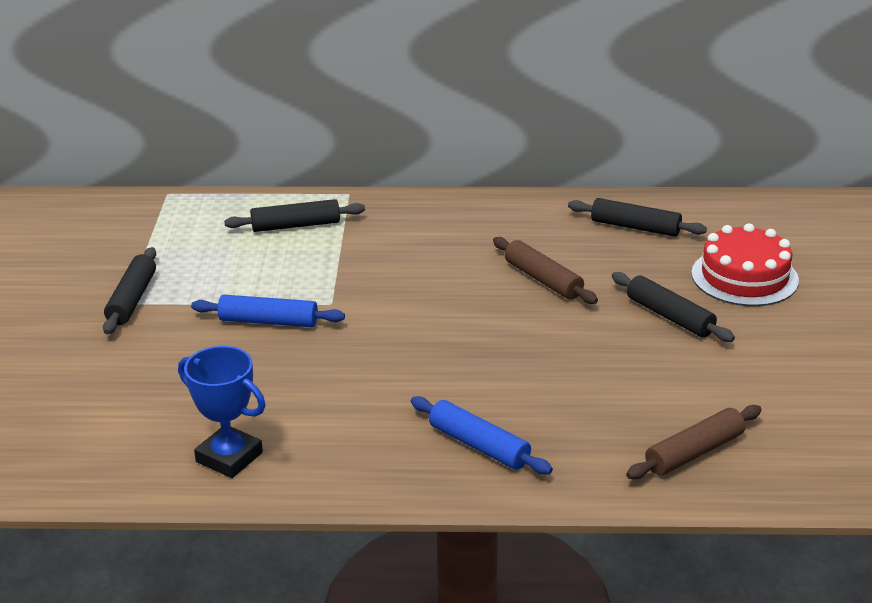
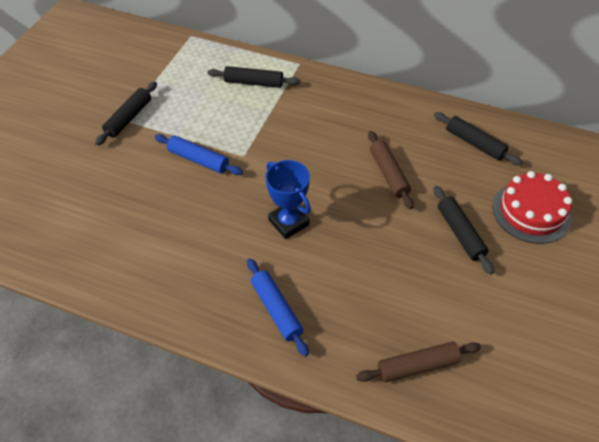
camera: 20 degrees right, 20 degrees up
(229, 457) = (121, 267): blue trophy -> blue trophy (288, 222)

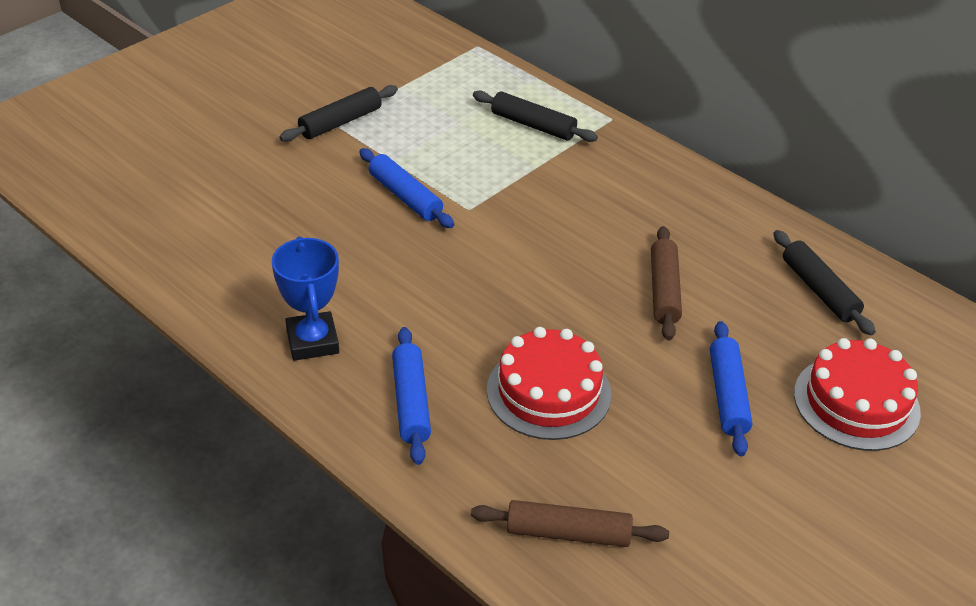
camera: 20 degrees right, 10 degrees down
(288, 222) = (486, 306): blue trophy -> blue trophy (312, 341)
(357, 270) = (548, 392): none -> red cake
(460, 233) = (728, 395): black rolling pin -> blue rolling pin

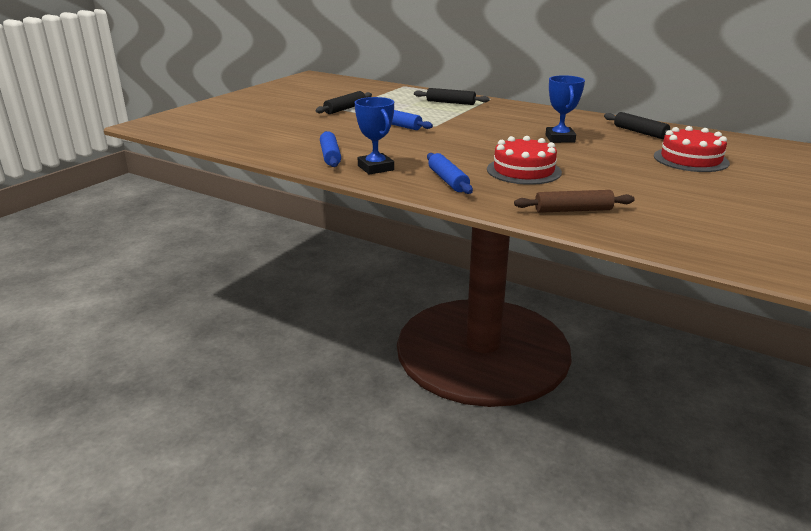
camera: 10 degrees left, 15 degrees down
(664, 290) = (560, 139): brown rolling pin -> blue trophy
(728, 395) = (622, 163): blue rolling pin -> blue rolling pin (330, 156)

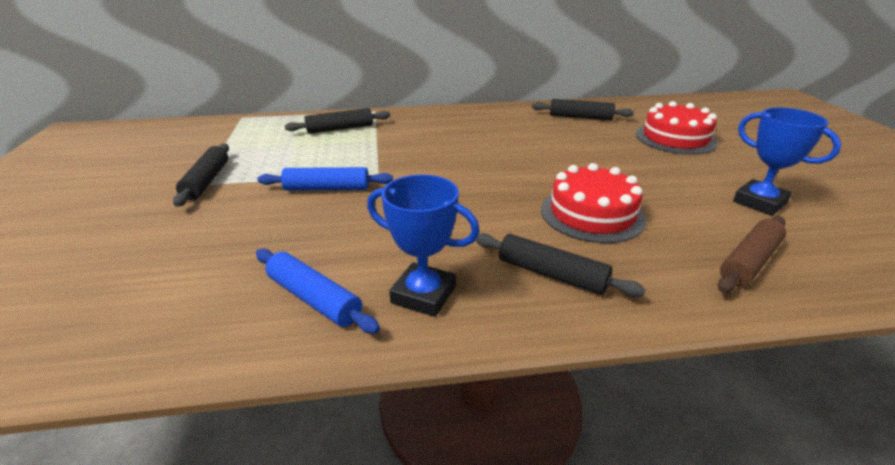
camera: 40 degrees left, 5 degrees up
(448, 180) = (551, 274): blue rolling pin -> black rolling pin
(560, 139) = (535, 148): blue trophy -> blue trophy (759, 202)

